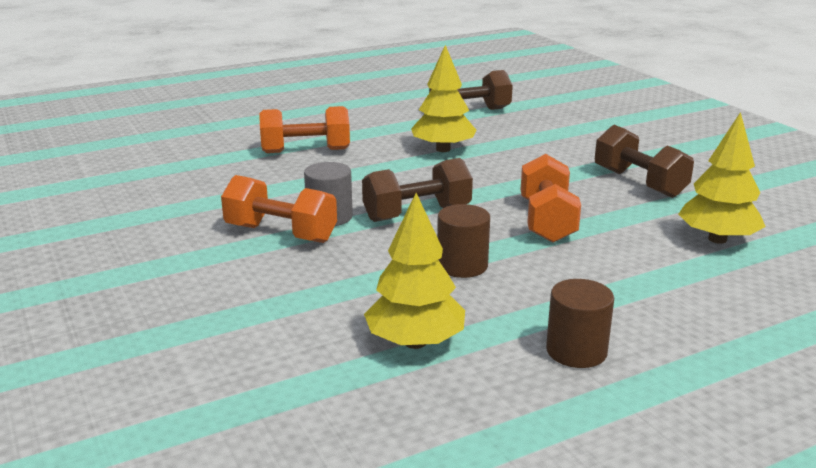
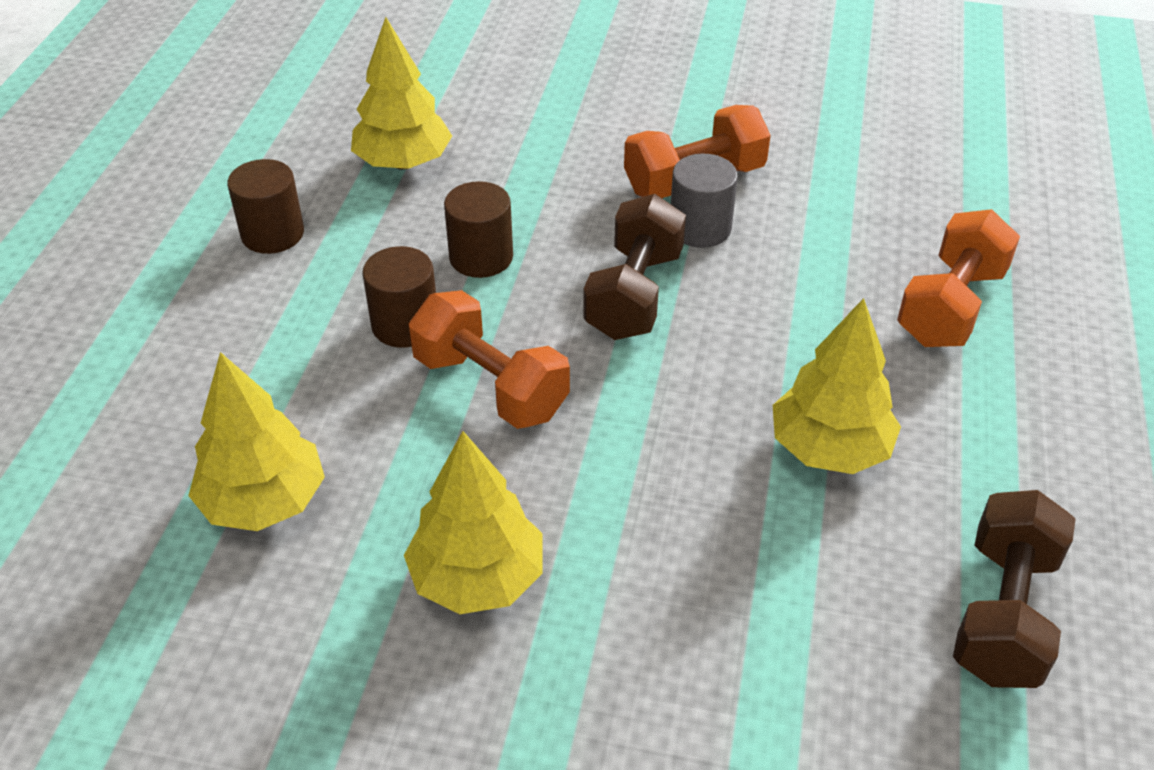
camera: 130 degrees right, 20 degrees up
(554, 261) = (405, 324): none -> brown cylinder
(639, 183) = (477, 577): brown dumbbell -> yellow tree

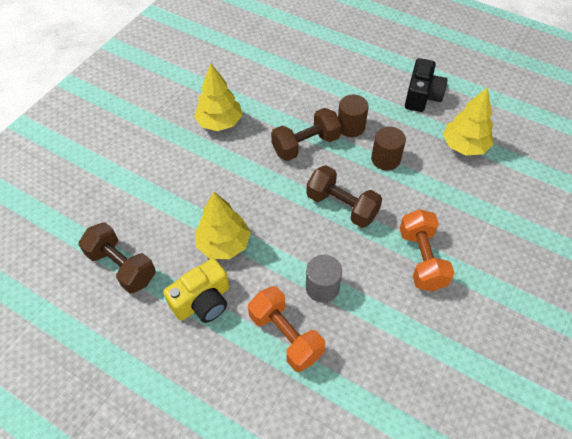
camera: 110 degrees right, 10 degrees up
(263, 502) = (277, 77): yellow tree -> none
(272, 234) = (422, 96): brown cylinder -> black camera
(490, 386) = (306, 145): orange dumbbell -> brown dumbbell
(700, 228) = (381, 248): grey cylinder -> grey cylinder (322, 287)
(974, 439) = (203, 301): none -> yellow camera

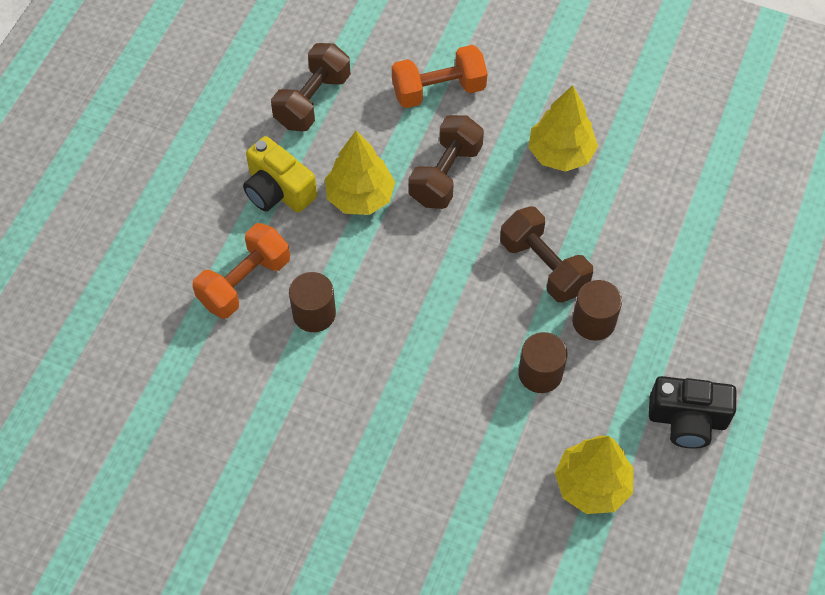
camera: 80 degrees right, 5 degrees up
(322, 287) = (314, 313): grey cylinder -> brown cylinder
(342, 206) = (443, 323): brown dumbbell -> brown dumbbell (445, 175)
(422, 259) = (373, 428): orange dumbbell -> orange dumbbell (438, 90)

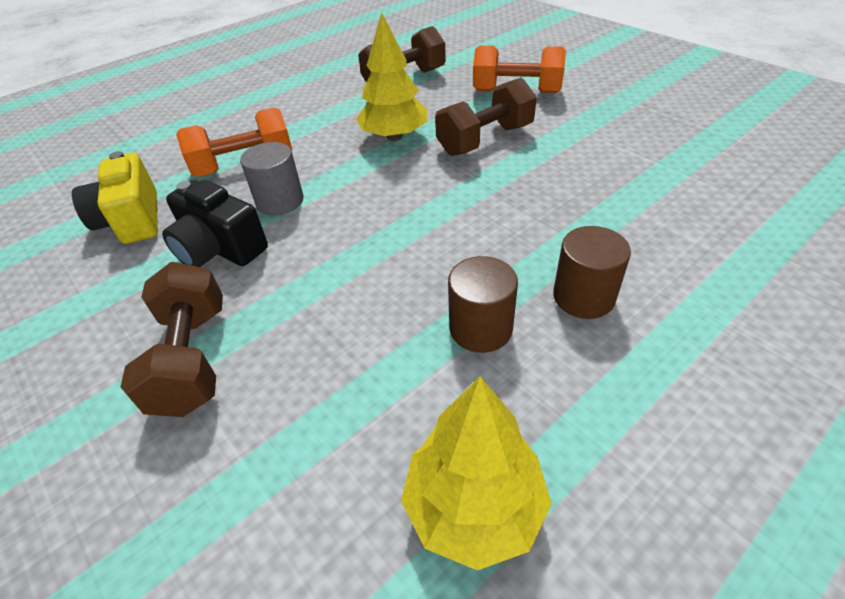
camera: 30 degrees right, 15 degrees down
(278, 190) = (329, 119): yellow camera -> yellow camera (132, 220)
(314, 313) = (280, 201): brown cylinder -> grey cylinder
(543, 266) = (546, 228): brown dumbbell -> brown dumbbell (192, 359)
(560, 154) = (615, 150): yellow tree -> none
(687, 420) = (685, 472): black camera -> black camera (219, 249)

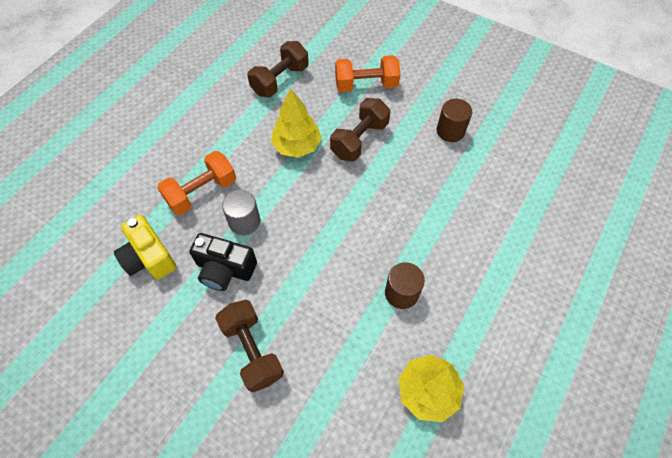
camera: 20 degrees left, 15 degrees up
(583, 297) = (449, 259): brown cylinder -> brown cylinder (450, 131)

